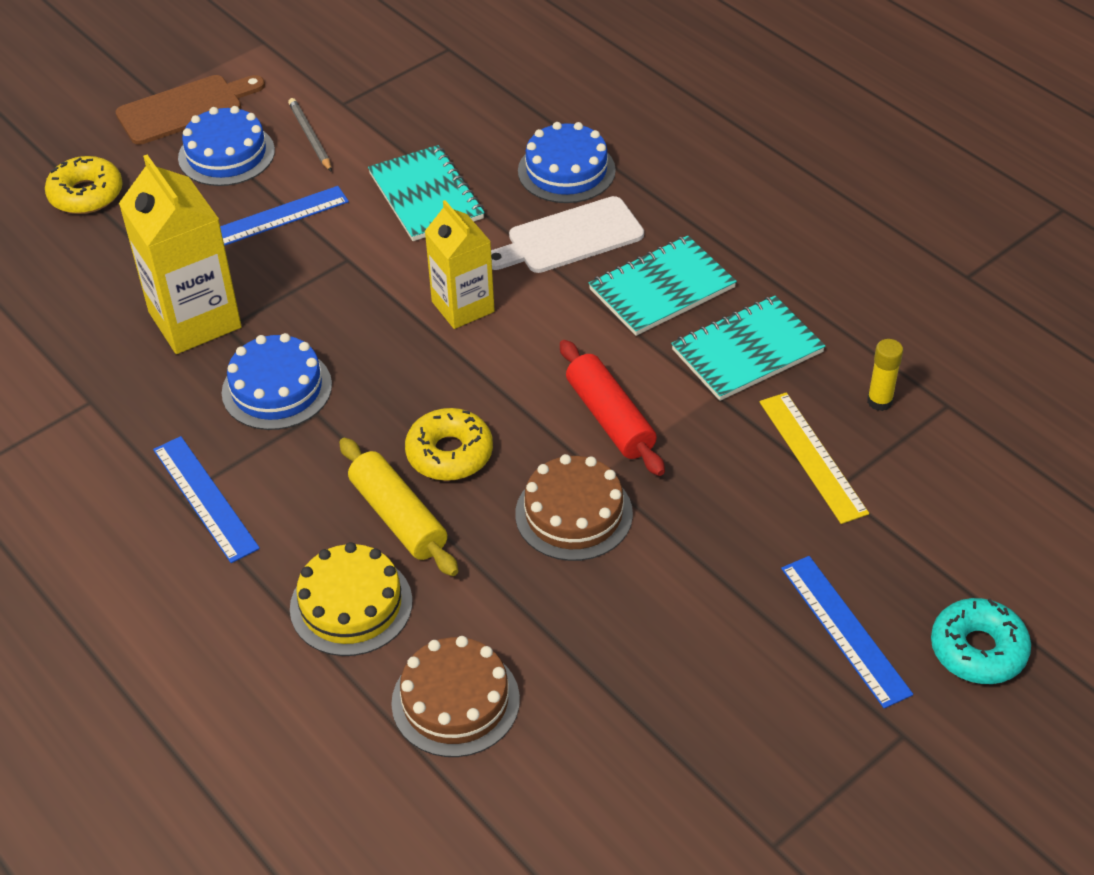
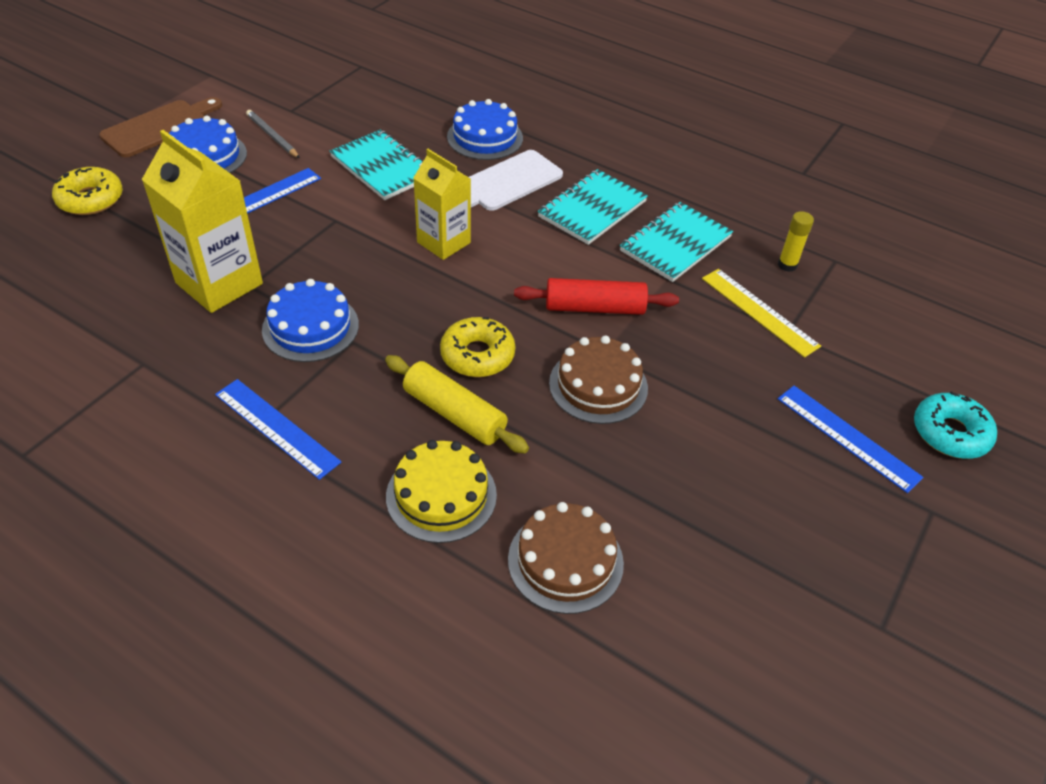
camera: 20 degrees left, 0 degrees up
(610, 418) = (594, 308): red rolling pin -> red rolling pin turned 45 degrees counterclockwise

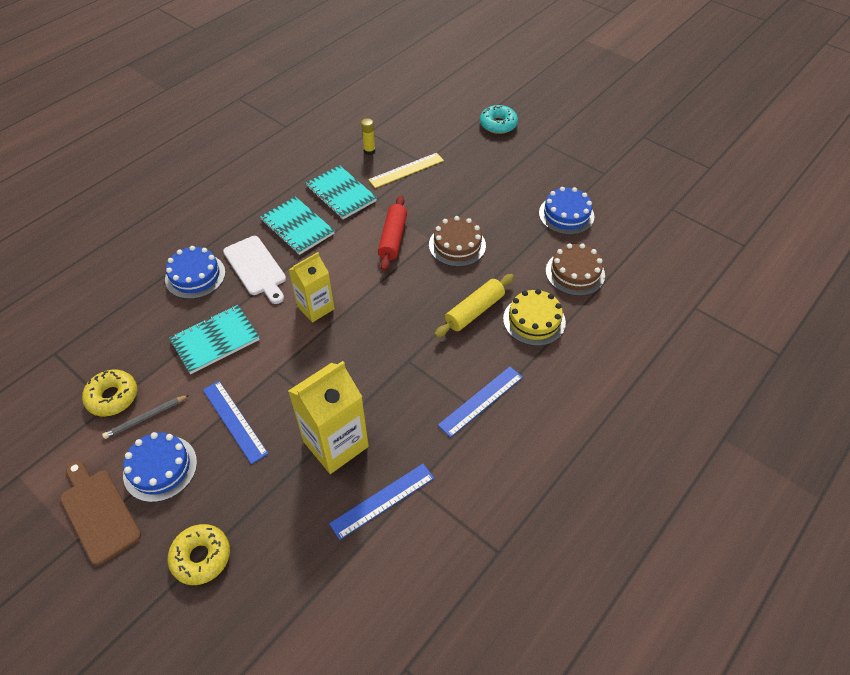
camera: 80 degrees left, 5 degrees up
(310, 327) = (391, 384): blue cake -> blue cake (566, 214)
(477, 355) = (427, 297): yellow donut -> yellow donut (112, 397)
(847, 437) = (499, 158): blue ruler -> blue ruler (382, 500)

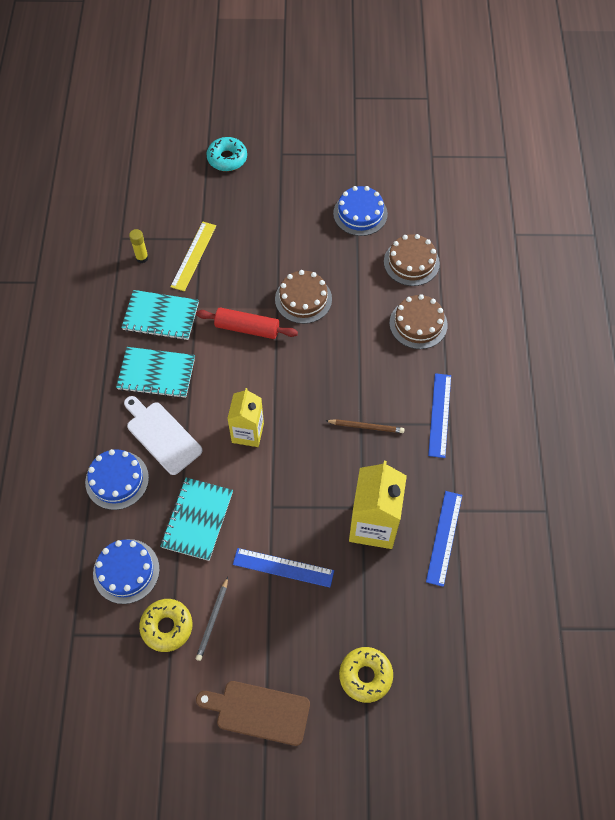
camera: 40 degrees left, 10 degrees up
(160, 468) = (267, 645): blue cake -> blue cake (126, 571)
(256, 268) = (162, 435): white cutting board -> white cutting board turned 150 degrees counterclockwise
(393, 238) = (247, 328): red rolling pin -> red rolling pin turned 45 degrees counterclockwise
(409, 366) = (366, 426): none -> brown pencil
(474, 311) = (369, 347): yellow rolling pin -> none
(534, 320) = (418, 324): yellow cake -> brown cake

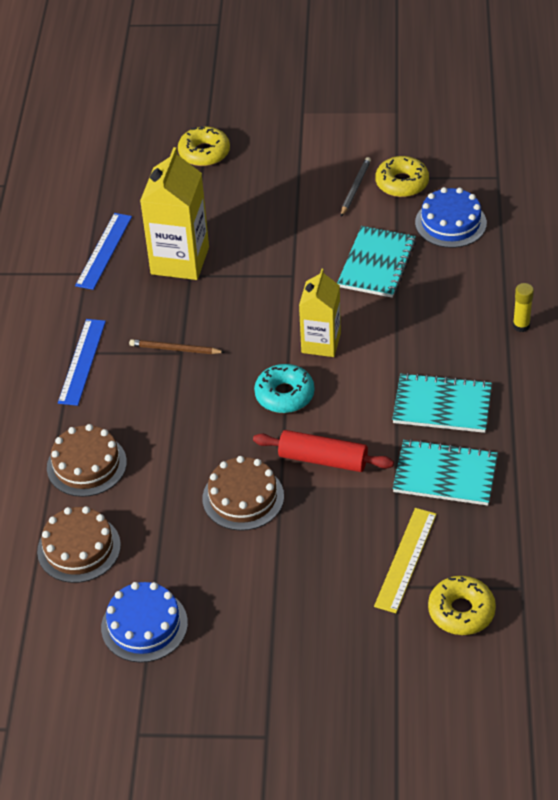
camera: 175 degrees left, 15 degrees down
(117, 480) = (474, 298): blue cake -> none
(142, 258) = (484, 557): yellow glue stick -> yellow glue stick (521, 326)
(161, 223) = (461, 611): none -> yellow donut
(162, 435) = (427, 340): white cutting board -> none
(227, 158) = (361, 727): turquoise donut -> turquoise donut (284, 395)
(258, 711) = (308, 130): brown cutting board -> none
(283, 567) = (281, 226): blue ruler -> none

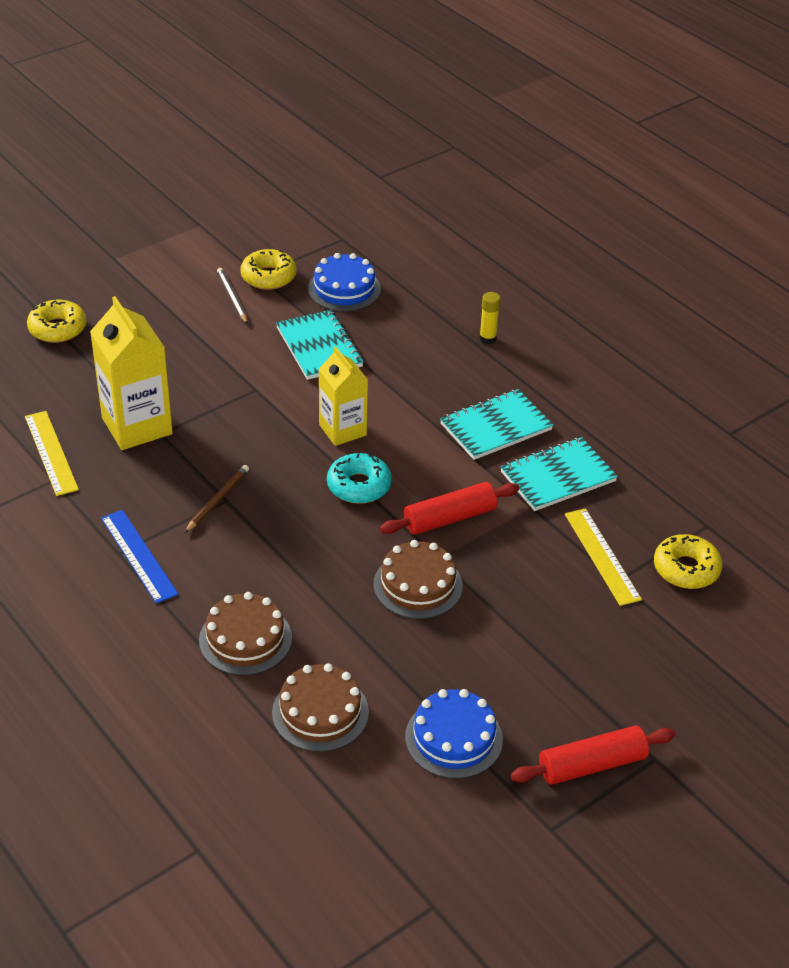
camera: 45 degrees left, 5 degrees down
(104, 251) = (51, 452): blue ruler -> yellow ruler
(175, 349) = (217, 500): brown pencil -> brown pencil turned 150 degrees clockwise
(216, 709) = (591, 764): none -> red rolling pin

